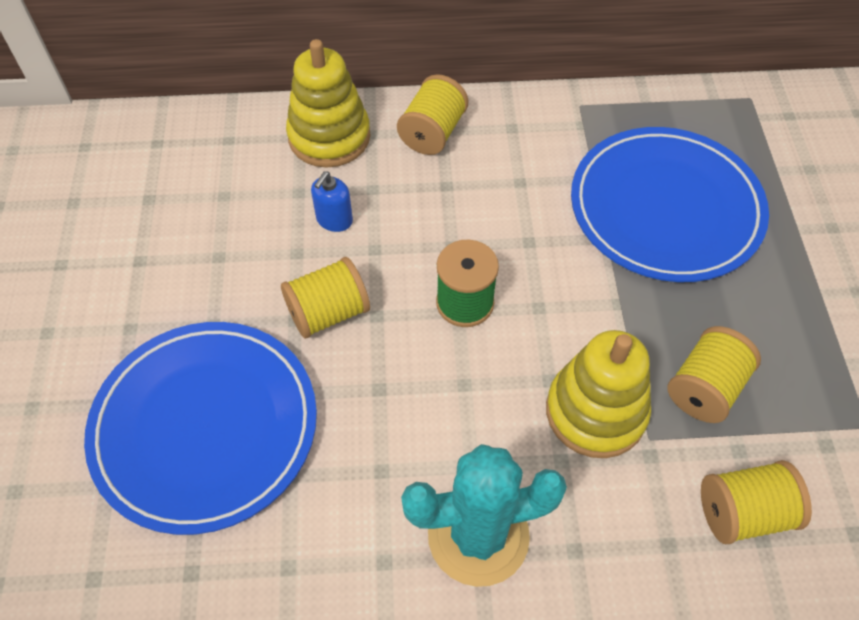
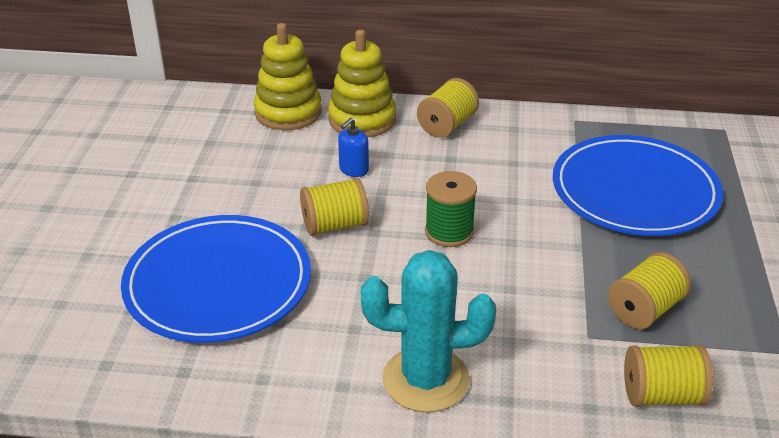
camera: 10 degrees right, 20 degrees down
(595, 412) = (545, 313): yellow stacking toy -> yellow stacking toy (288, 112)

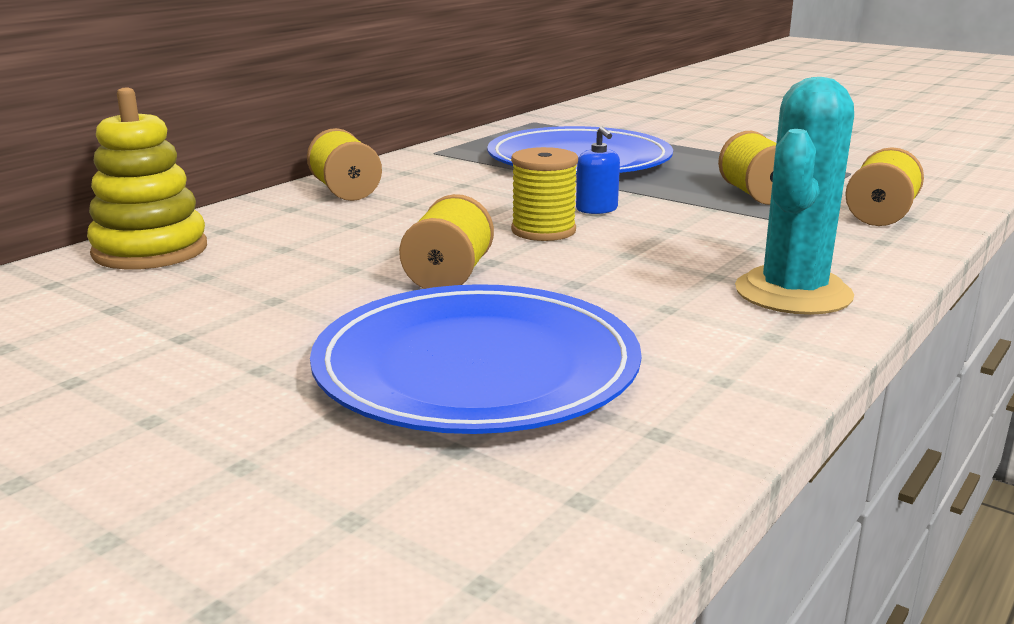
camera: 60 degrees left, 15 degrees down
(353, 169) = (349, 245): blue soap dispenser -> blue soap dispenser (596, 209)
(362, 119) = (253, 221): yellow stacking toy -> none
(449, 232) = (543, 231): green spool -> yellow spool

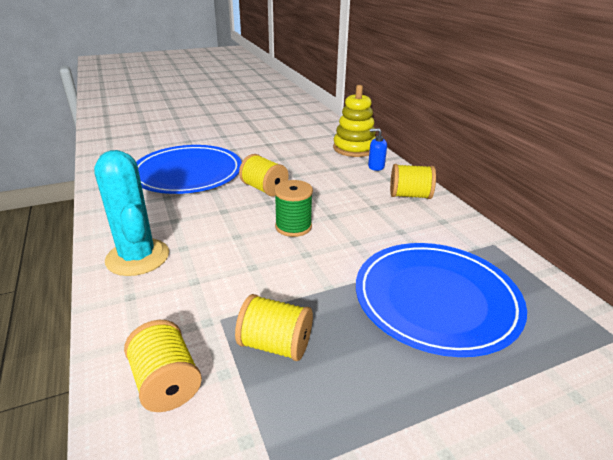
camera: 120 degrees right, 10 degrees up
(543, 231) = (293, 227): yellow spool -> green spool
(596, 209) = (311, 256): blue soap dispenser -> blue soap dispenser (376, 166)

